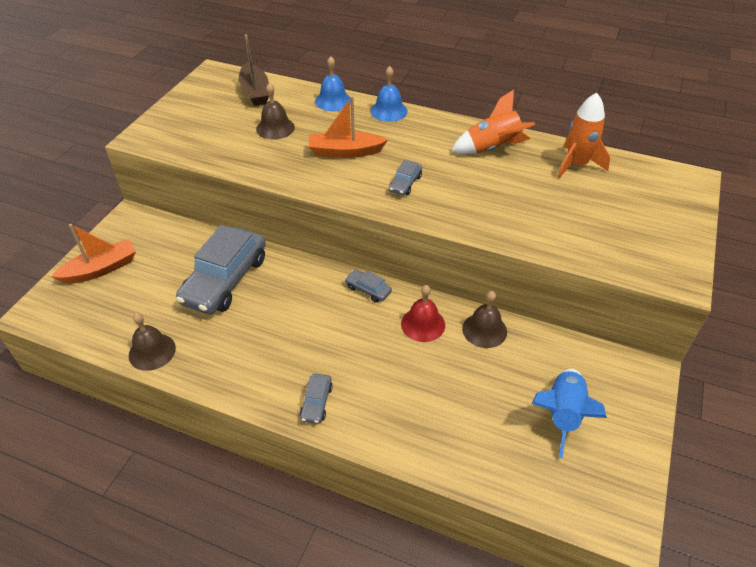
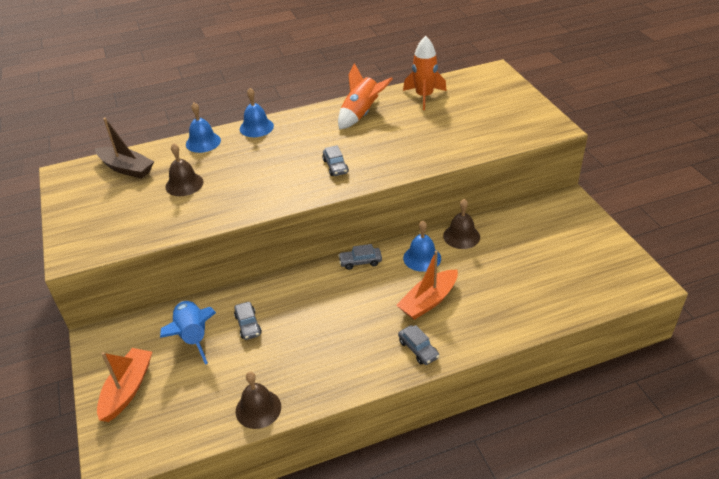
camera: 40 degrees left, 5 degrees down
(225, 280) = (248, 325): grey car -> grey car, size x0.43
(345, 152) = (263, 170): orange boat -> orange boat (428, 301)
(423, 324) = (422, 258): red bell -> blue bell
(562, 414) = (557, 251): blue rocket -> blue rocket (193, 337)

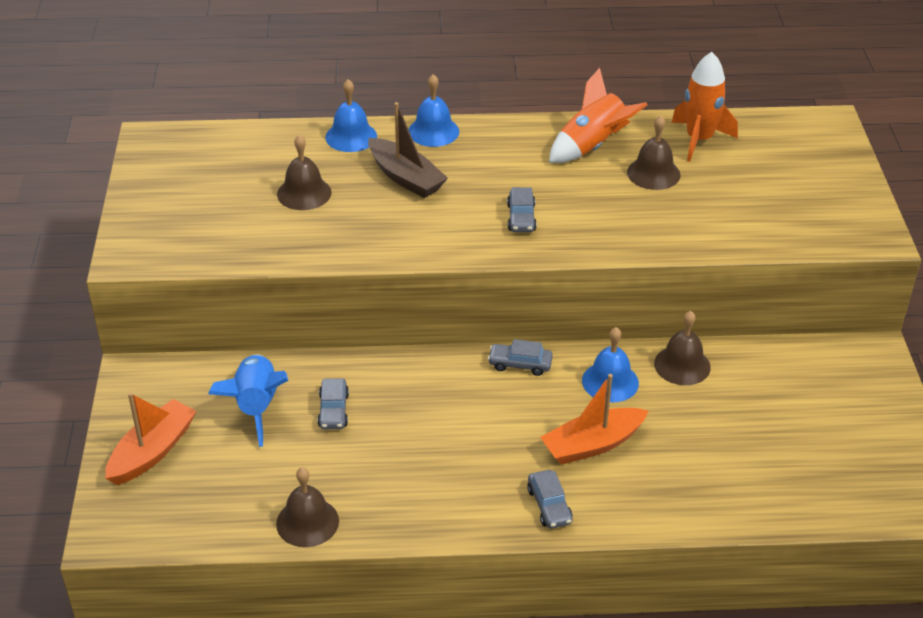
camera: 15 degrees right, 0 degrees up
(126, 168) = (235, 151): brown boat -> brown boat (406, 178)
(406, 121) = (653, 173): none -> brown bell

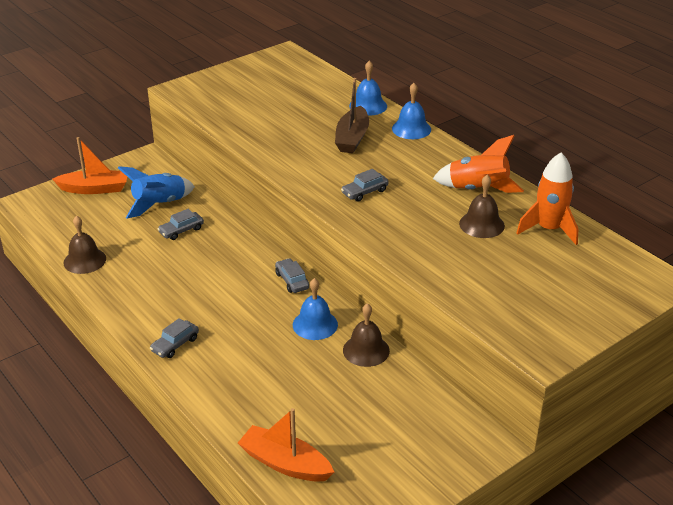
camera: 55 degrees right, 5 degrees down
(304, 193) = (295, 113): brown bell -> none
(592, 445) = (247, 340): orange boat -> orange boat (285, 463)

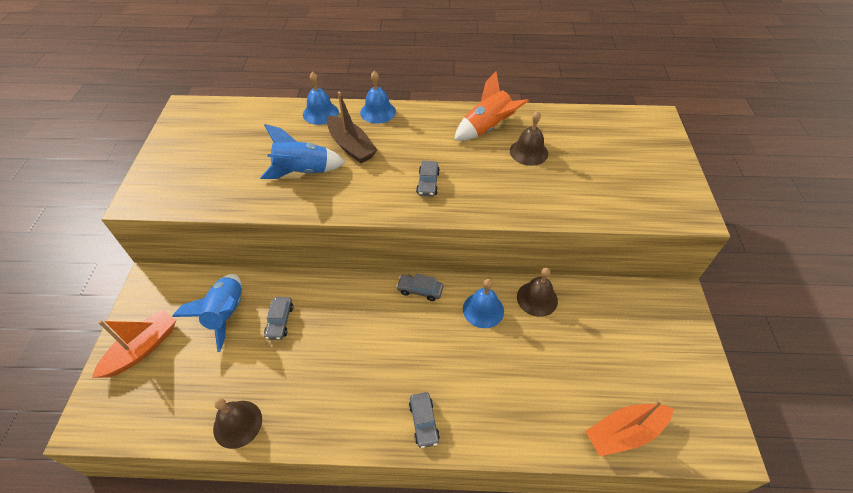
camera: 50 degrees left, 15 degrees up
(294, 133) = (303, 171): none -> blue rocket
(549, 229) = (563, 127): orange rocket -> none

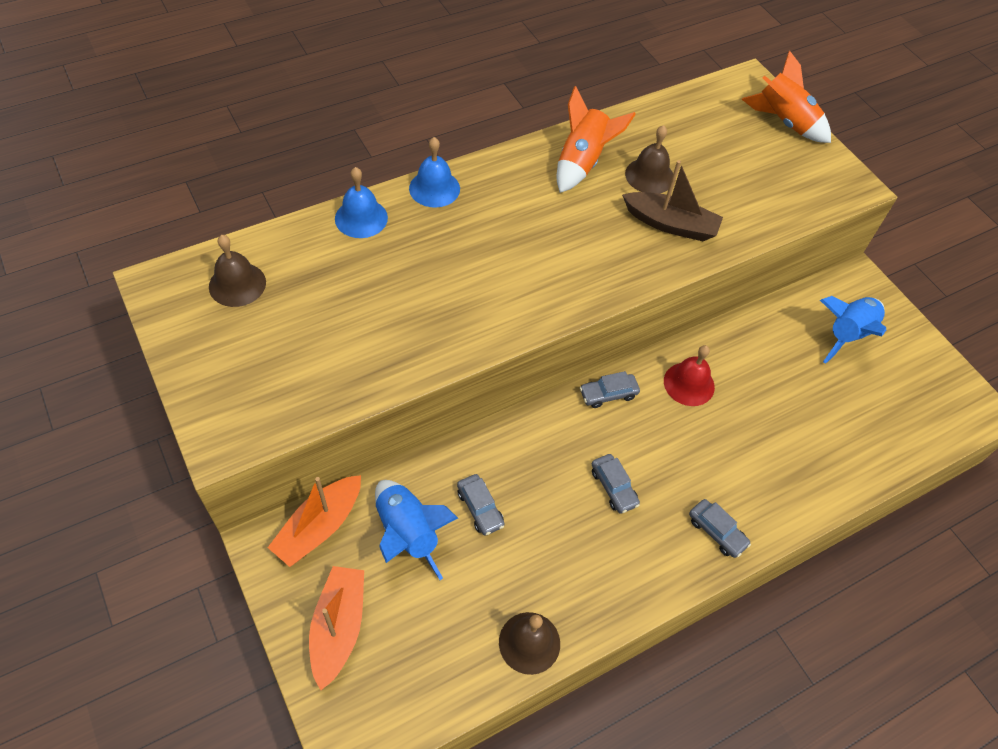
camera: 35 degrees left, 5 degrees up
(303, 171) = (410, 308): blue rocket -> blue rocket (847, 334)
(351, 146) = (441, 249): brown boat -> brown boat (671, 224)
(428, 183) = (571, 260): grey car -> grey car (613, 487)
(483, 309) = (689, 384): blue bell -> red bell
(537, 298) = (733, 345): brown bell -> brown bell (237, 284)
(624, 433) = (895, 442): orange boat -> orange boat (319, 527)
(665, 152) = (784, 122): none -> orange rocket

